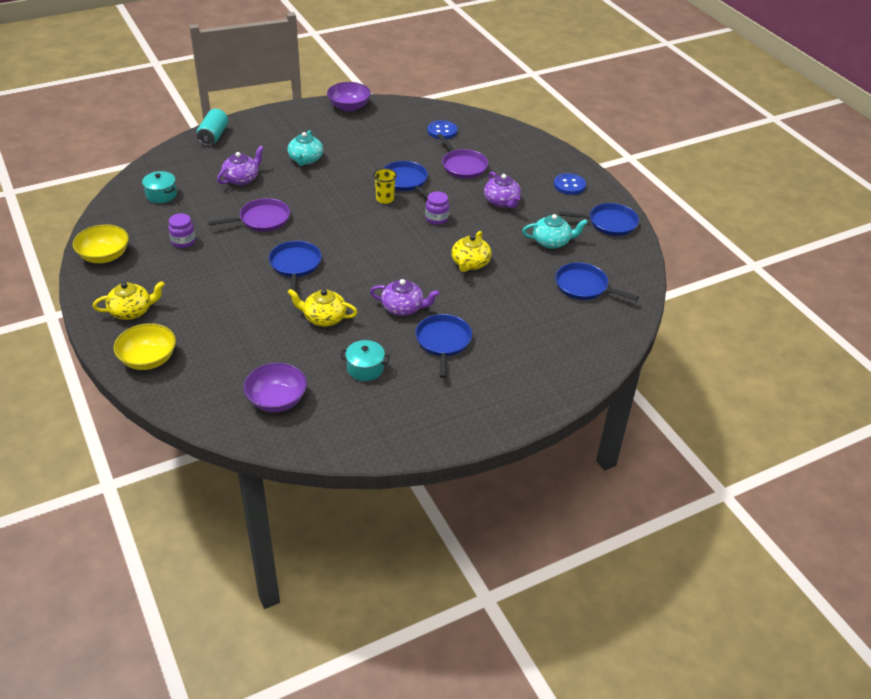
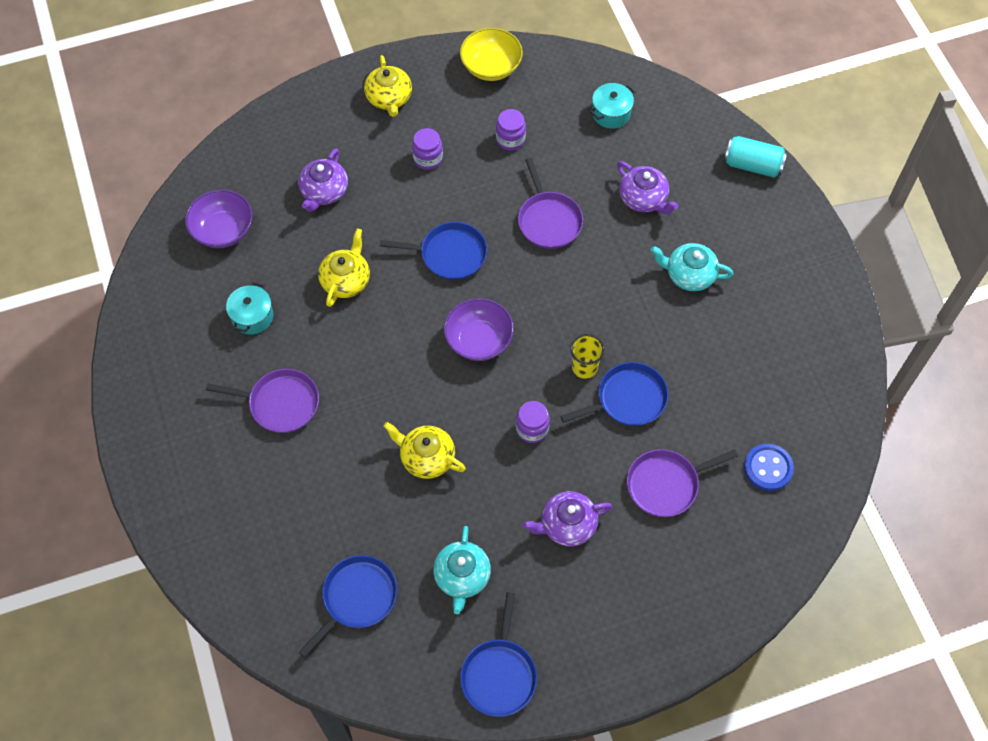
camera: 100 degrees right, 20 degrees up
(148, 359) = (309, 117): yellow bowl -> none
(200, 283) = (428, 158): none -> purple jar
(349, 107) = (840, 340): purple bowl -> purple bowl (479, 340)
(403, 308) = (350, 366): purple teapot -> purple teapot (324, 191)
(443, 342) = (280, 403): blue pan -> purple pan
(569, 185) = (604, 637): blue button -> none

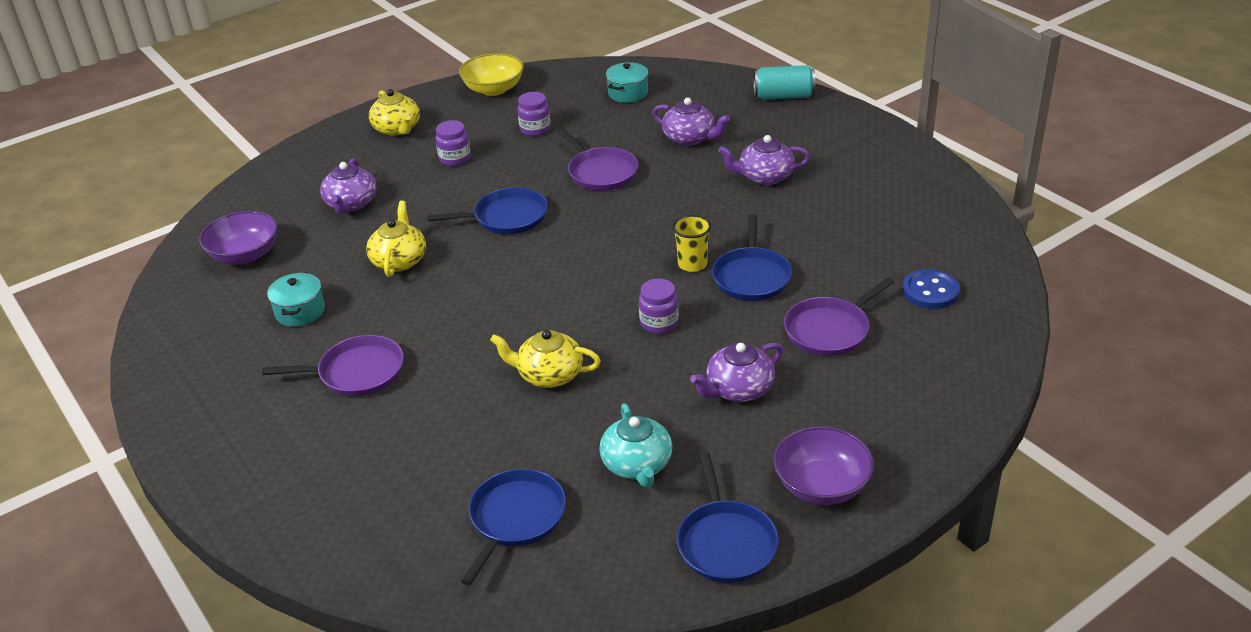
camera: 15 degrees left, 25 degrees down
(479, 340) = (567, 271): purple bowl -> purple bowl (821, 486)
(627, 399) = (751, 276): blue pan -> blue pan turned 135 degrees clockwise
(689, 275) = (764, 177): turquoise teapot -> purple teapot

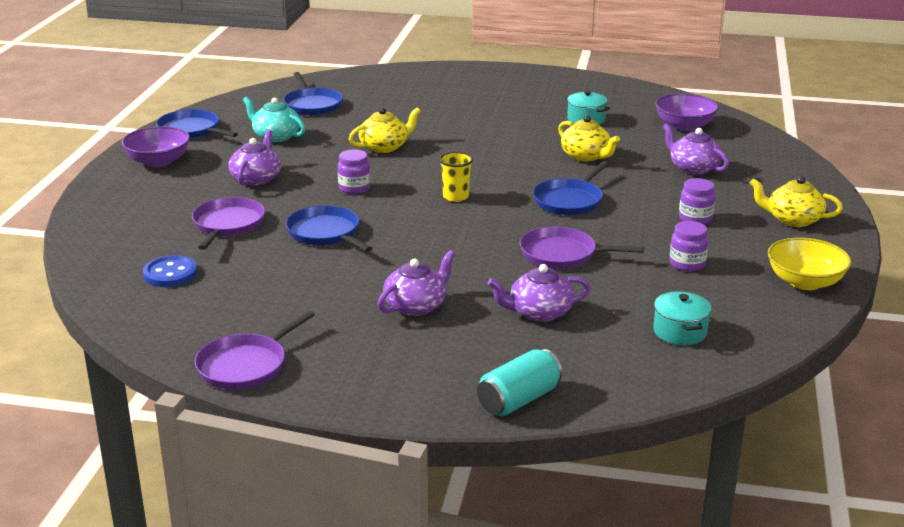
camera: 135 degrees right, 10 degrees down
(356, 372) = (495, 113): purple pan -> purple pan (245, 365)
(692, 264) = (381, 224): yellow cup -> yellow cup (455, 197)

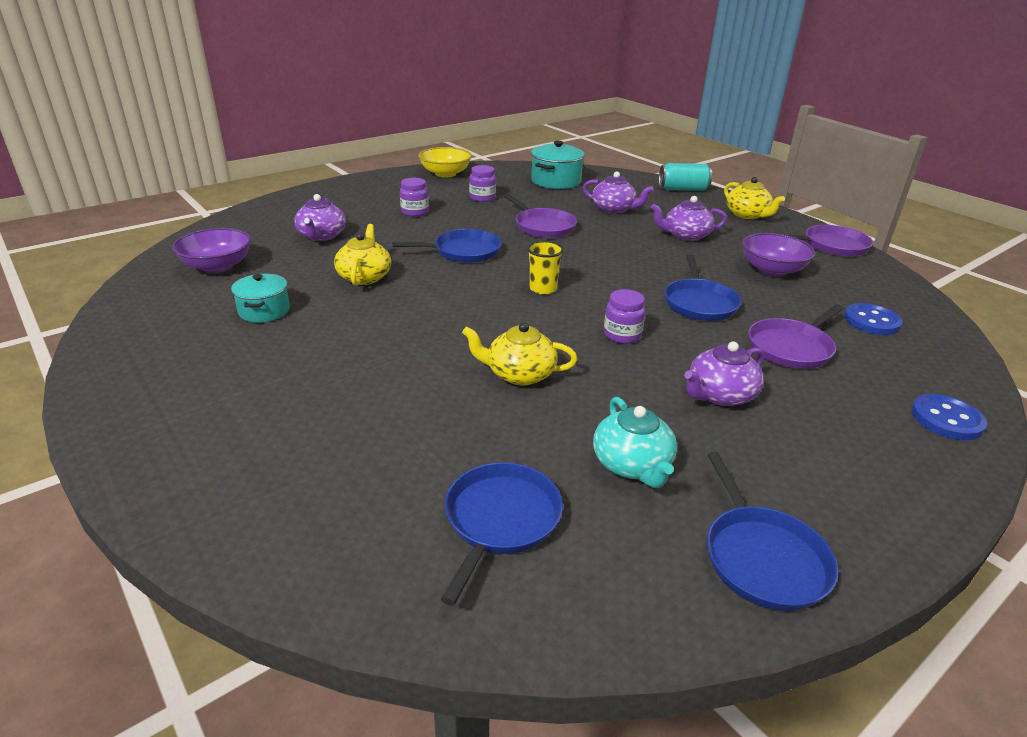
camera: 140 degrees left, 5 degrees up
(103, 216) = (946, 419): none -> blue button
(158, 161) = (848, 495): purple bowl -> purple bowl (772, 270)
(679, 332) = (556, 181): turquoise pot -> turquoise pot, size x1.52
(792, 220) = (365, 192): yellow teapot -> yellow teapot (747, 215)

